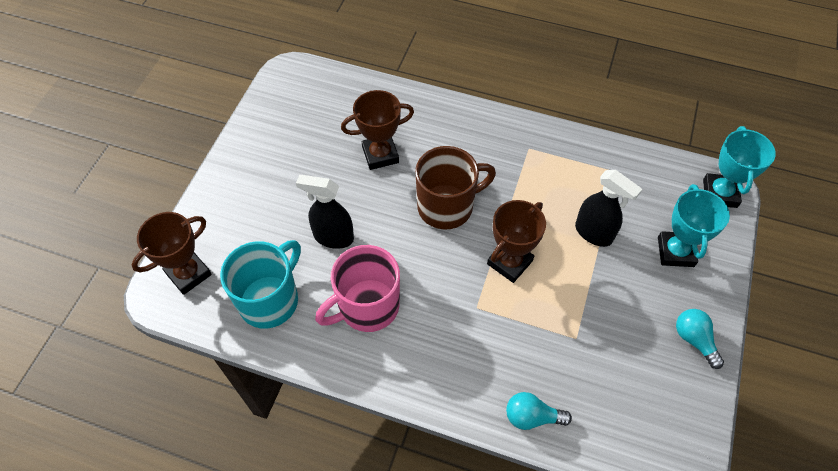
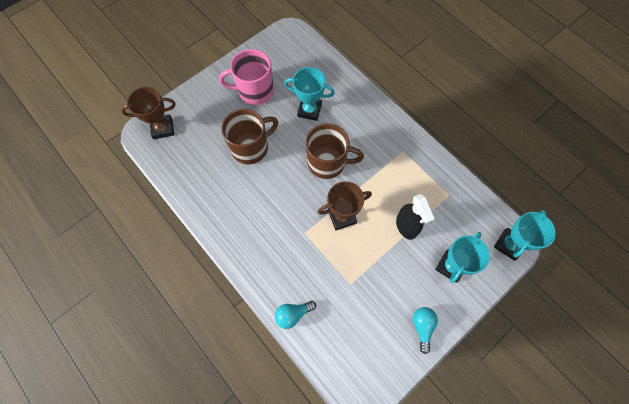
camera: 30 degrees right, 10 degrees up
(270, 300) = (195, 166): turquoise mug -> none
(333, 237) = (251, 147): black spray bottle -> brown mug
(367, 306) = (244, 199): pink mug -> pink mug (254, 91)
(380, 155) = (309, 110): brown trophy -> turquoise trophy
(532, 417) = (293, 314): turquoise light bulb -> turquoise light bulb turned 60 degrees counterclockwise

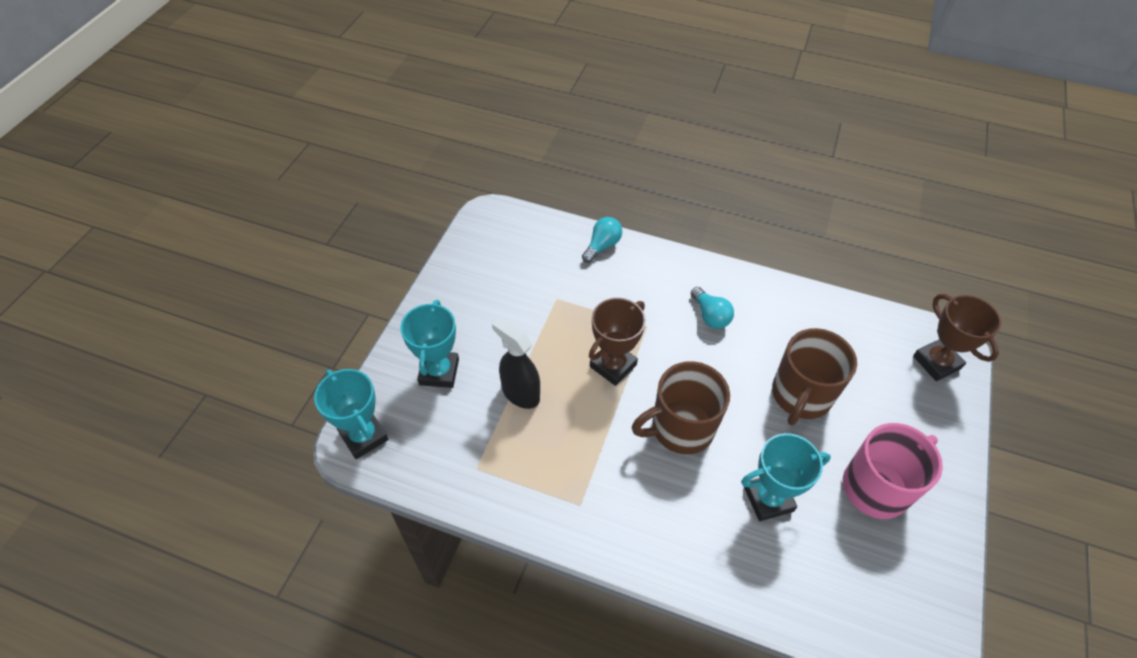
camera: 150 degrees right, 15 degrees down
(163, 128) = (936, 362): brown trophy -> brown trophy turned 75 degrees counterclockwise
(422, 327) = (450, 294): turquoise light bulb -> turquoise light bulb (710, 316)
(509, 245) = (364, 436): turquoise trophy -> turquoise trophy turned 45 degrees counterclockwise

